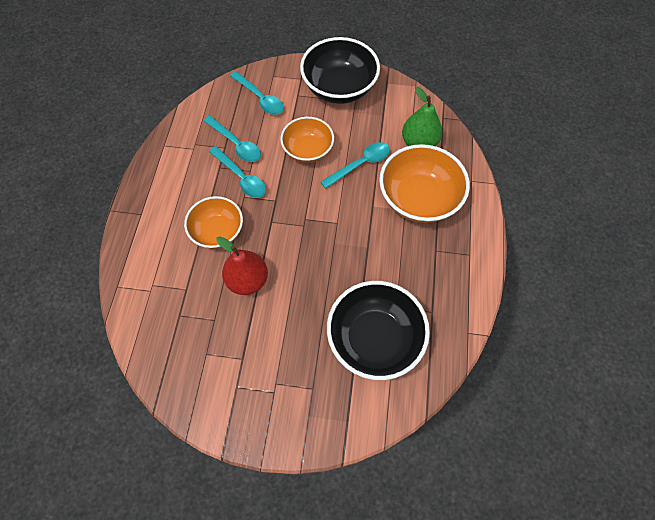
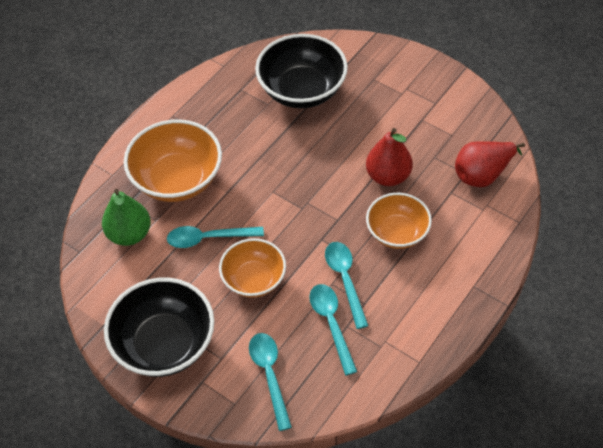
camera: 150 degrees left, 10 degrees down
(162, 321) = (483, 174): none -> red pear

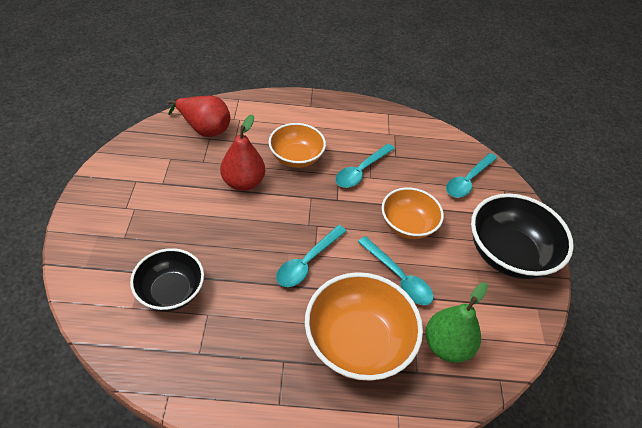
camera: 130 degrees left, 5 degrees down
(302, 90) = (171, 291): black bowl -> black bowl, size x0.64
(331, 324) = (401, 164): turquoise spoon -> turquoise spoon (307, 262)

